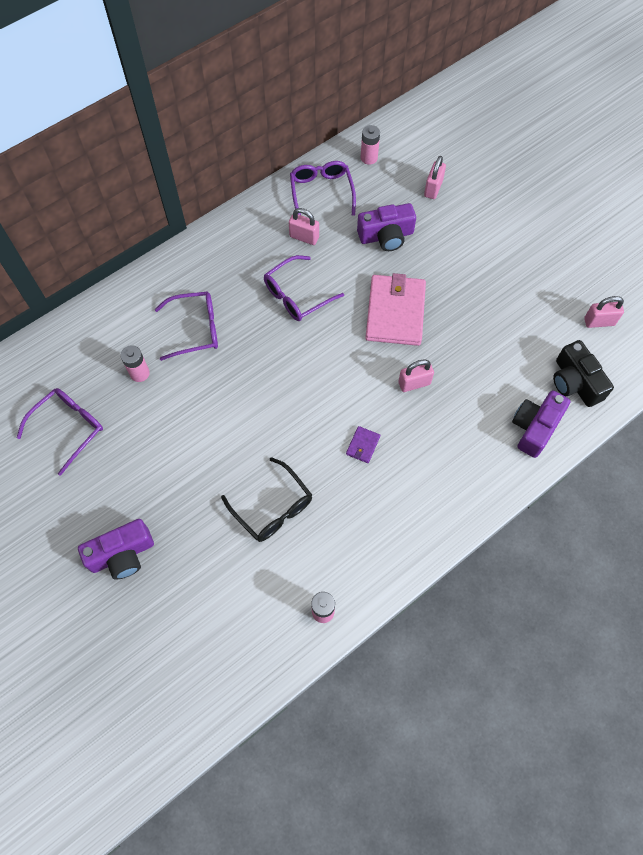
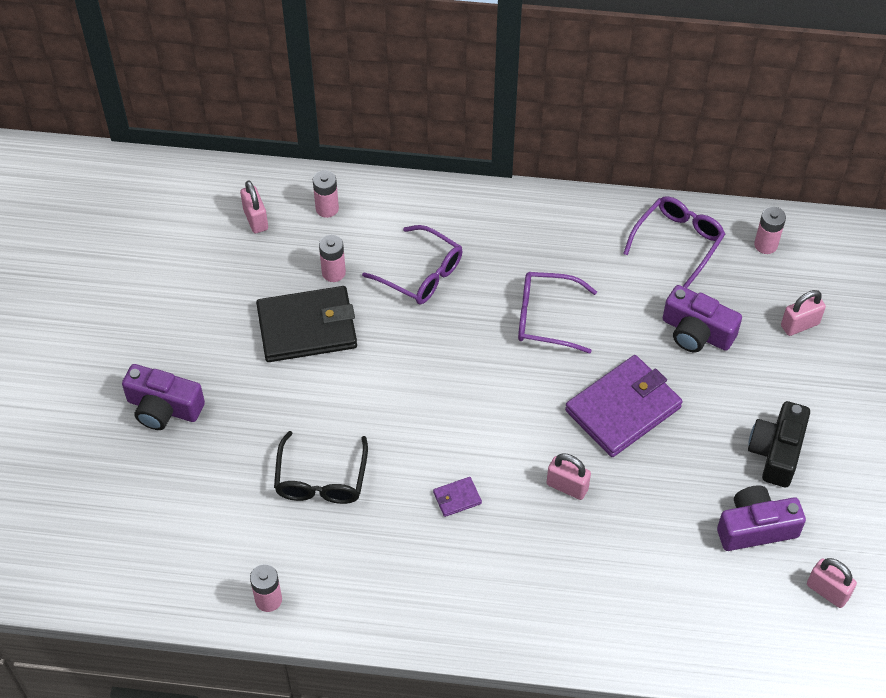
camera: 45 degrees right, 10 degrees down
(68, 428) = (229, 270): purple glasses -> none
(91, 336) = (327, 208): none -> pink battery
(160, 421) = (307, 328): none -> black wallet
(304, 237) = (613, 270): pink padlock -> pink padlock (255, 219)
(395, 312) = (623, 409): pink wallet -> purple wallet
(535, 427) = (639, 626): purple camera -> purple camera (755, 528)
(575, 382) = (731, 623): black camera -> black camera (776, 452)

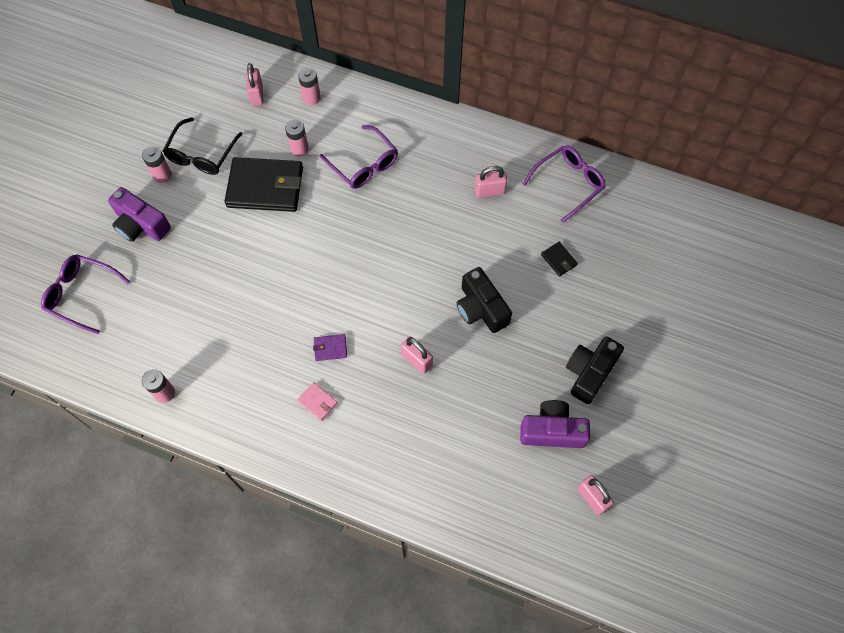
camera: 15 degrees right, 10 degrees up
(321, 479) = (235, 308): black glasses -> black glasses (201, 154)
(463, 564) = (317, 402): none -> pink wallet
(546, 318) = (446, 221): purple glasses -> purple glasses (82, 295)
(623, 409) = (481, 308): purple wallet -> black camera
(696, 332) = (559, 260): purple camera -> black wallet
(765, 245) = (637, 201): pink battery -> pink battery (162, 175)
(800, 325) = (642, 273): pink padlock -> pink padlock (489, 191)

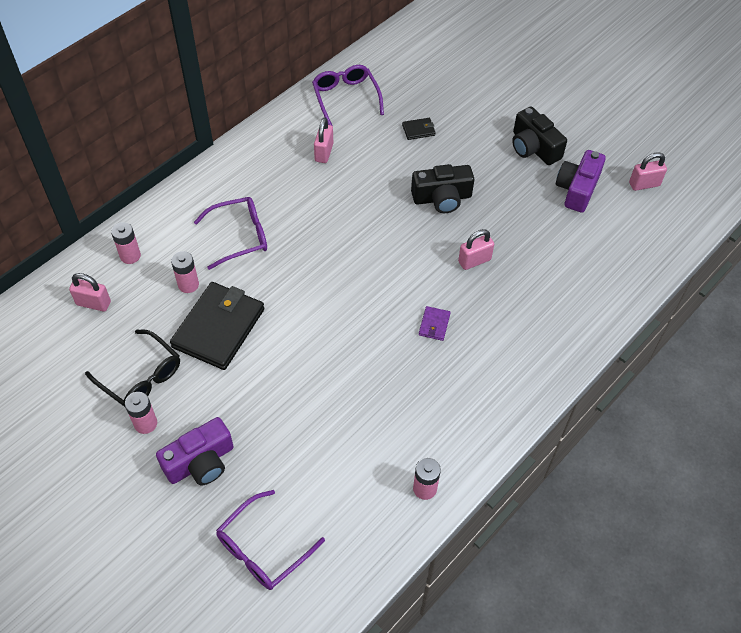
camera: 70 degrees left, 10 degrees down
(317, 402) = (487, 352): pink wallet -> none

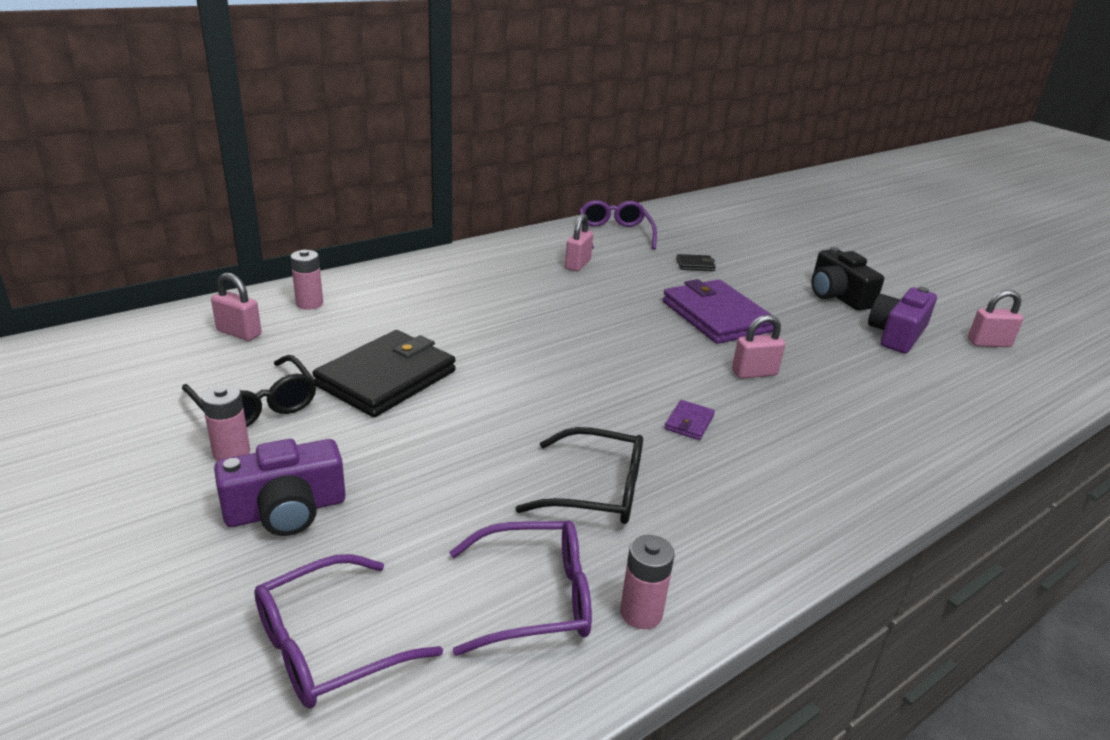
camera: 10 degrees right, 25 degrees down
(188, 284) = (367, 336): pink battery -> none
(240, 236) = (451, 309): purple glasses -> purple glasses (534, 598)
(384, 401) = (596, 490): none -> black glasses
(442, 198) = (716, 316): black camera -> purple wallet

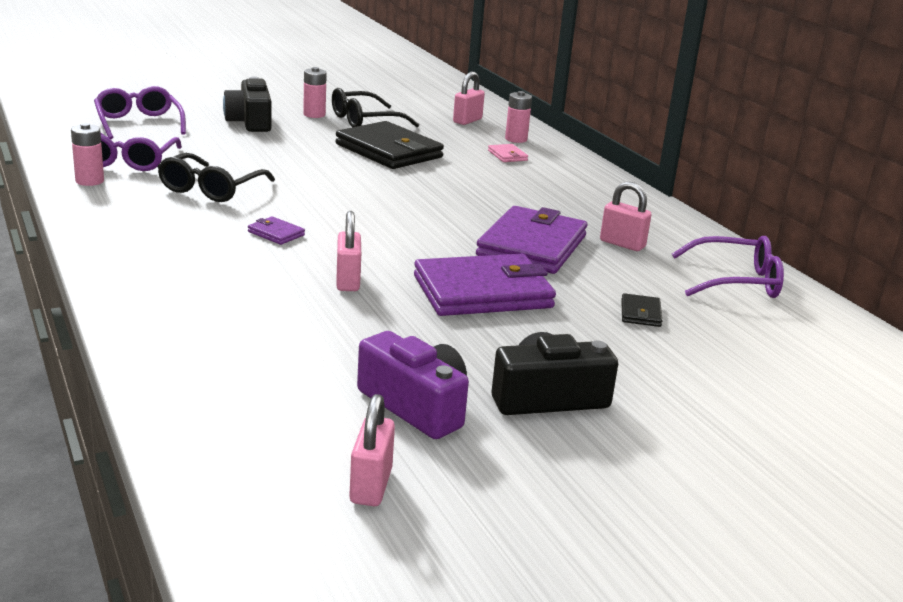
camera: 100 degrees right, 5 degrees down
(286, 510) = (250, 122): purple camera -> black camera
(372, 308) = (507, 155): none -> pink wallet
(611, 298) = (532, 246): none -> purple wallet

